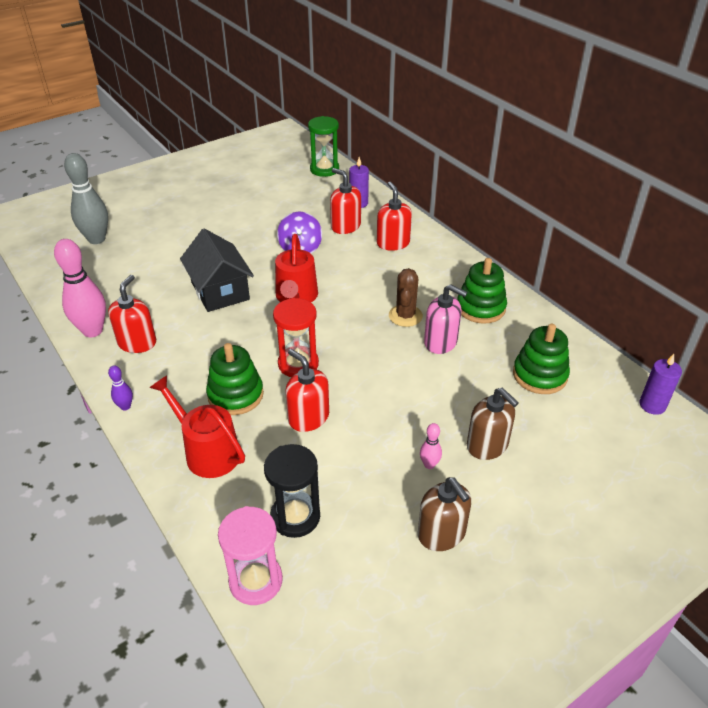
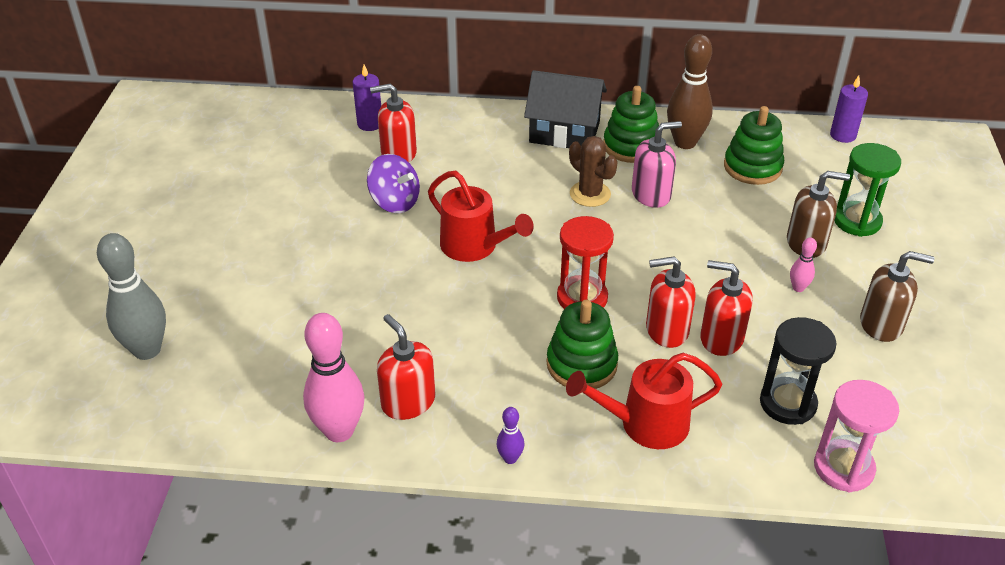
camera: 50 degrees left, 0 degrees up
(220, 291) = (394, 294): black house -> black house (564, 132)
(324, 169) = (271, 112): green hourglass -> green hourglass (857, 221)
(393, 243) = (469, 140): red soap dispenser -> red soap dispenser (721, 338)
(520, 329) = (685, 142): none -> brown bowling pin

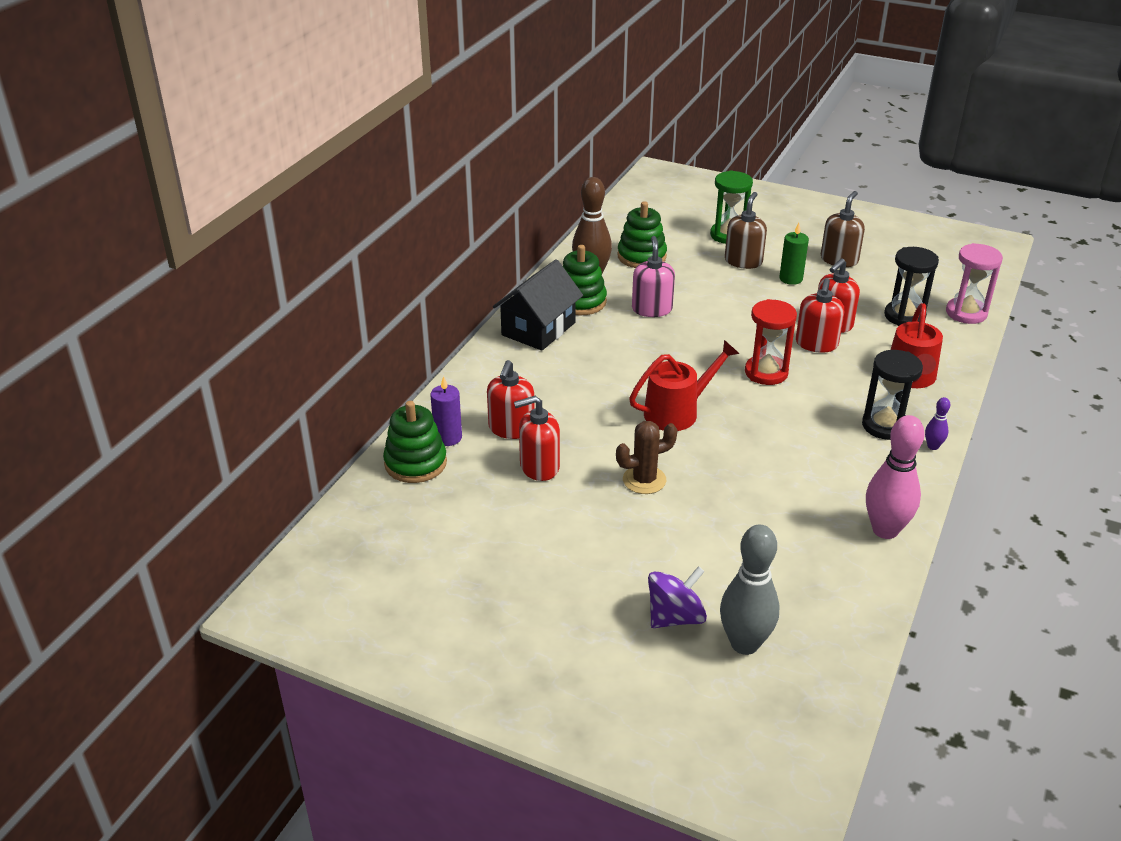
camera: 70 degrees left, 5 degrees down
(395, 202) = (589, 445): purple spinning top -> purple spinning top (675, 617)
(408, 402) = (860, 486): red soap dispenser -> red soap dispenser (539, 467)
(530, 410) = (885, 426): none -> black hourglass
(581, 364) = (841, 391): green stacking toy -> green stacking toy (415, 463)
(590, 194) = (635, 337): brown cactus -> brown cactus (644, 480)
(798, 288) = (791, 279): pink bowling pin -> green candle
(843, 135) = (624, 209): purple candle -> none

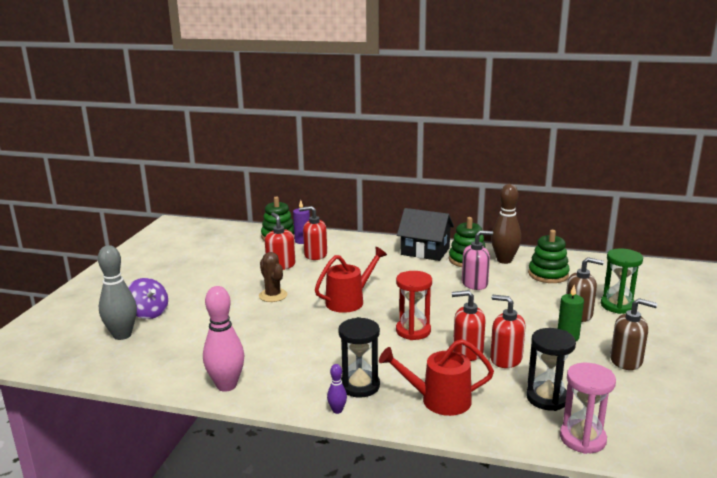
camera: 80 degrees right, 15 degrees down
(677, 412) = (349, 301): red watering can -> red watering can turned 90 degrees counterclockwise

